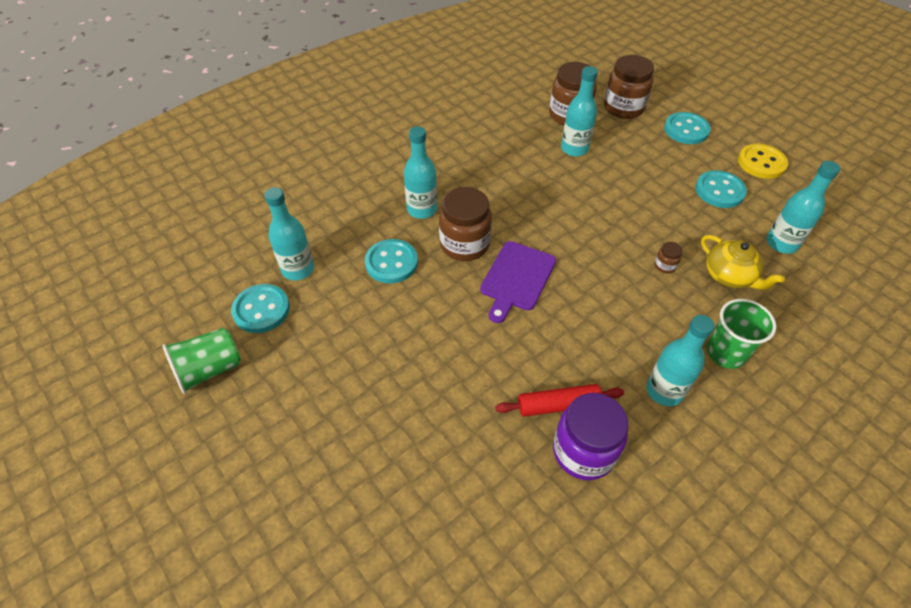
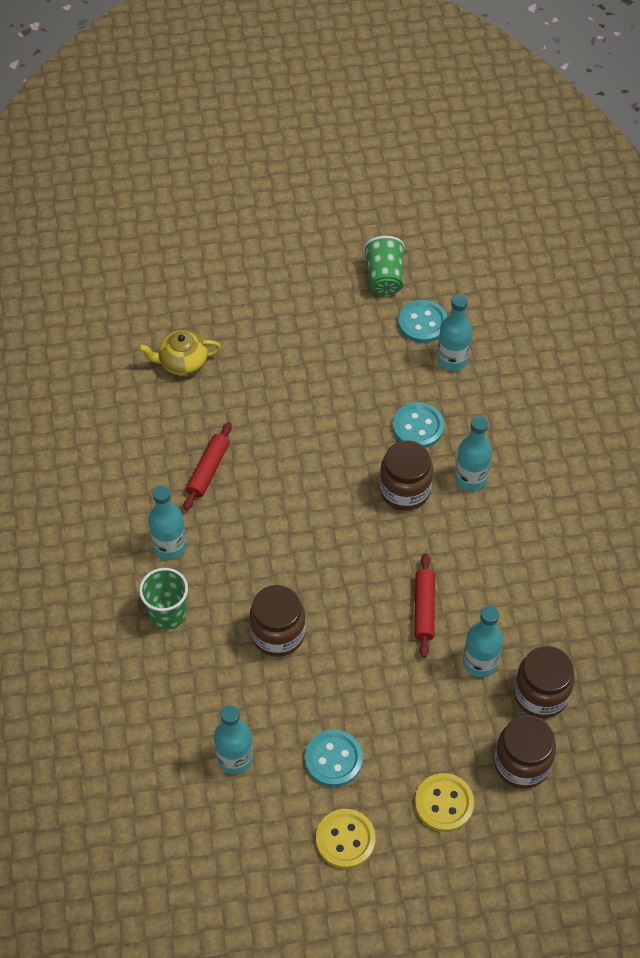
camera: 120 degrees right, 5 degrees up
(517, 278) = (340, 509): purple cutting board -> none
(561, 191) = (424, 609): none -> red rolling pin
(583, 451) = (165, 464): purple jar -> none
(665, 266) = (278, 634): brown jar -> brown jar, size x2.31
(686, 130) = (444, 803): turquoise button -> yellow button
(729, 276) = (232, 679): yellow teapot -> yellow teapot (182, 362)

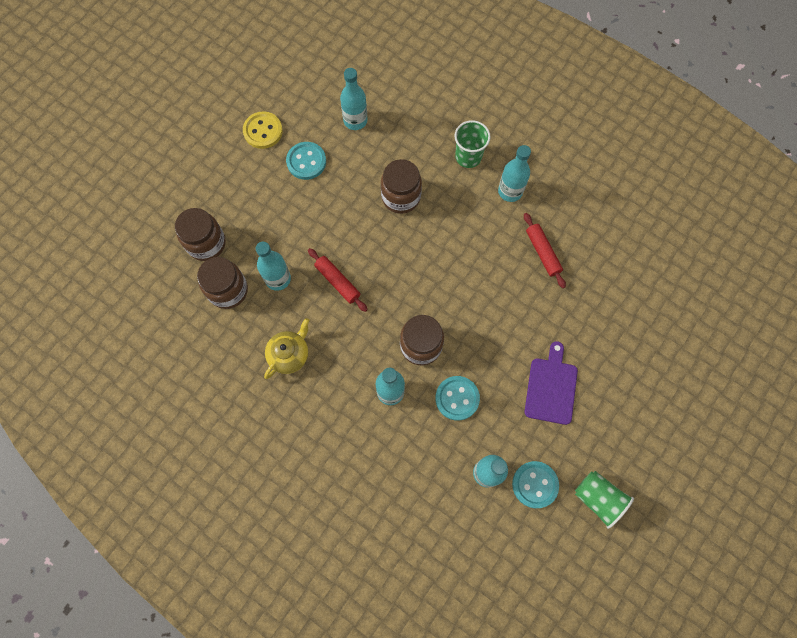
camera: 135 degrees right, 15 degrees up
(182, 362) = (640, 306): yellow teapot -> yellow teapot (289, 354)
(330, 370) = (551, 387): none -> purple cutting board
(444, 803) = (229, 189): yellow button -> none

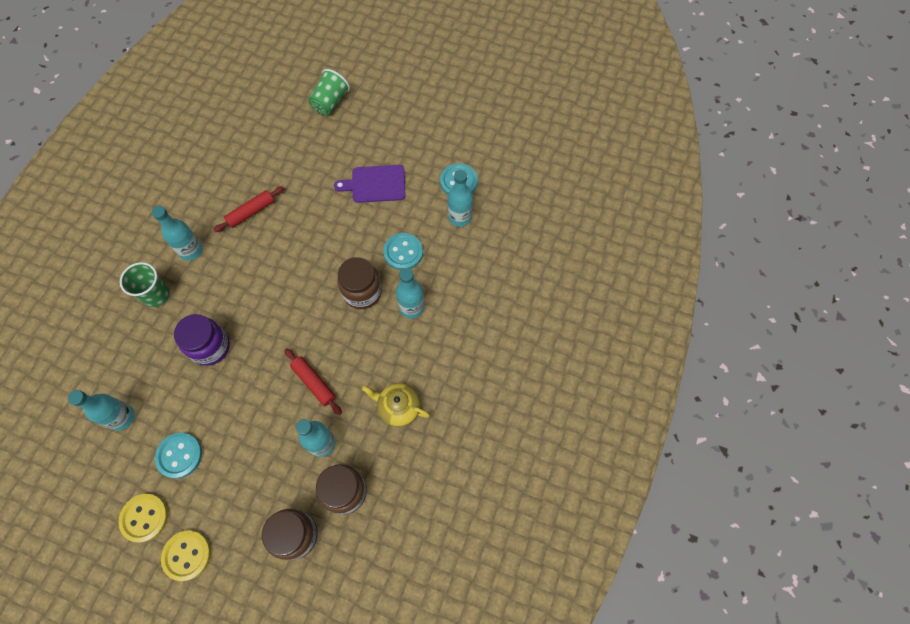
camera: 105 degrees left, 5 degrees down
(221, 159) = (187, 555): none -> yellow button
(338, 282) = (314, 383): red rolling pin -> red rolling pin turned 75 degrees counterclockwise
(401, 197) = (210, 347): brown jar -> purple jar
(598, 498) = (456, 138): green cup -> green cup (330, 102)

